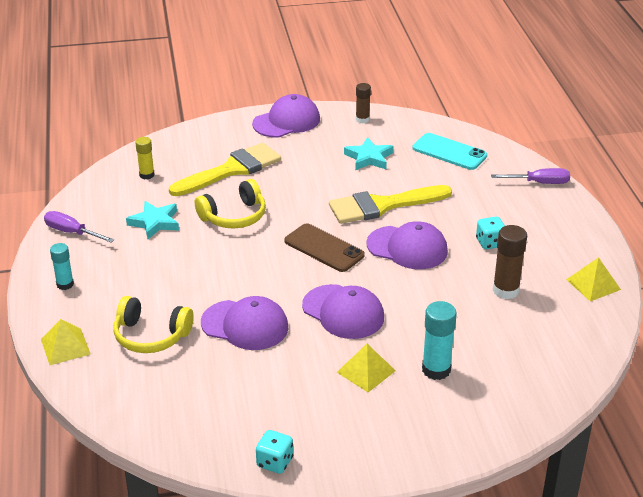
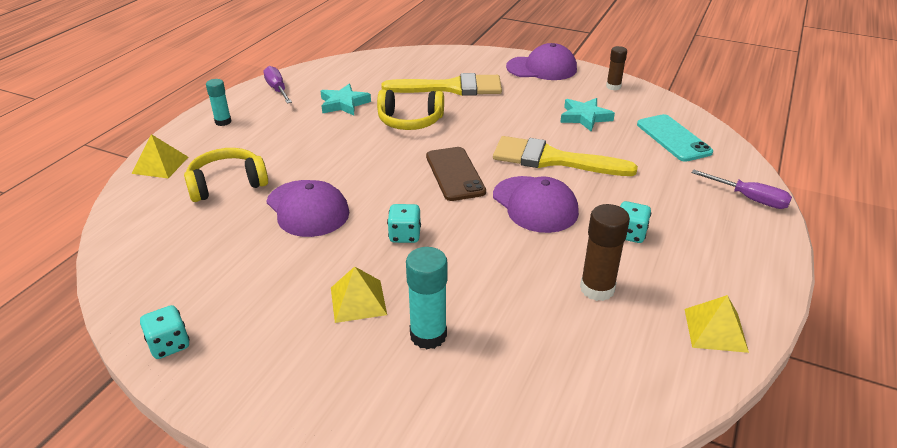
camera: 35 degrees right, 0 degrees up
(147, 175) = (382, 70): yellow glue stick -> none
(151, 336) = (227, 184): yellow headphones -> yellow headphones turned 105 degrees clockwise
(343, 312) = (405, 235): purple cap -> turquoise dice

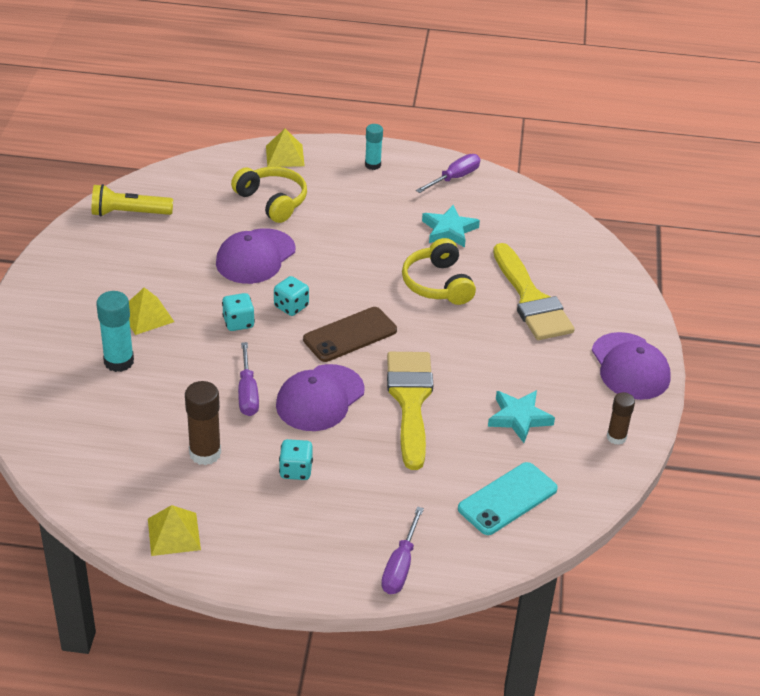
camera: 70 degrees right, 5 degrees up
(158, 288) = (129, 213): none -> yellow flashlight
(169, 345) = (75, 239): turquoise dice -> turquoise dice (291, 306)
(514, 246) = (247, 393): none -> purple screwdriver

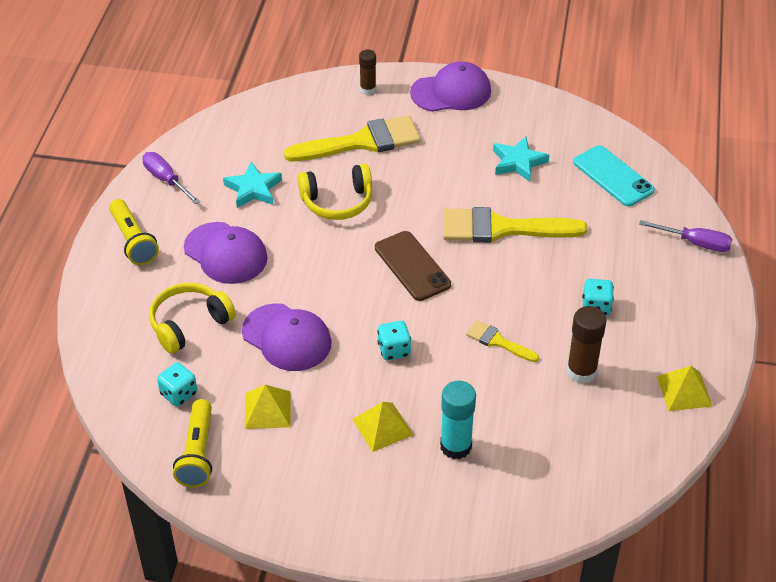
camera: 85 degrees left, 5 degrees up
(247, 393) = (498, 341): purple screwdriver -> yellow brush
(285, 155) = (103, 313): yellow pyramid -> yellow pyramid (267, 409)
(291, 306) = (369, 309): turquoise dice -> turquoise dice (179, 394)
(320, 398) = (501, 289): purple cap -> purple cap (225, 253)
(372, 165) = (133, 241): turquoise glue stick -> yellow flashlight
(616, 437) = (536, 109): brown glue stick -> brown glue stick (368, 89)

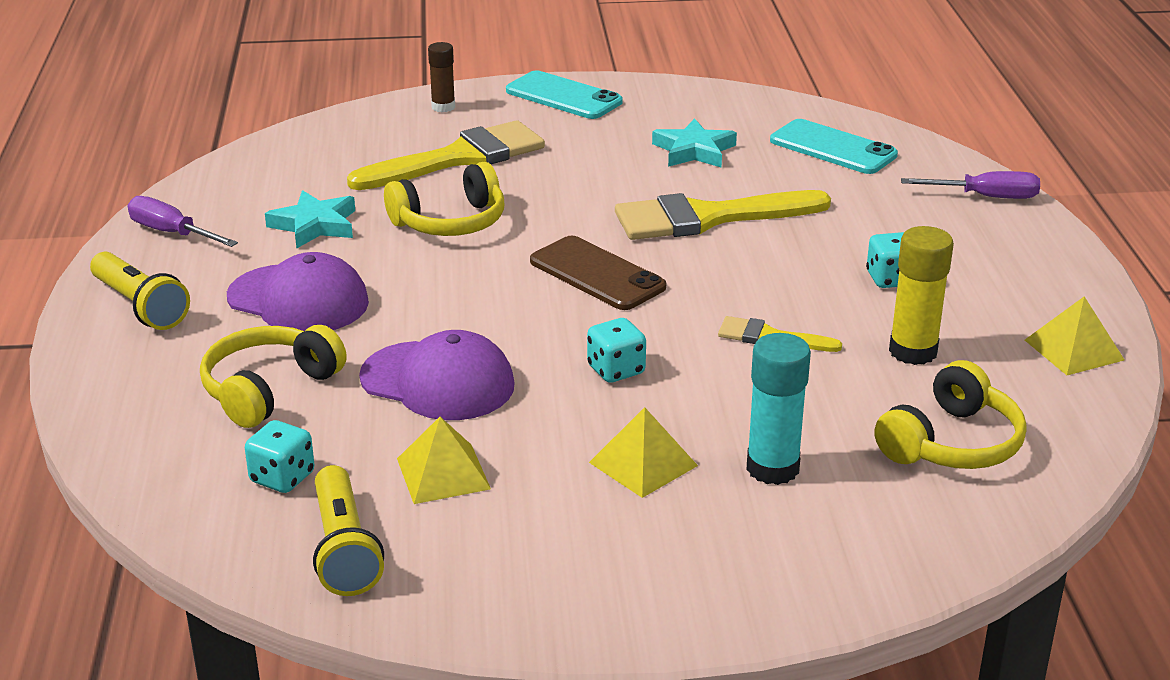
camera: 15 degrees left, 15 degrees down
(451, 92) = (563, 96): purple cap -> turquoise phone
(570, 450) = (951, 443): none -> yellow headphones
(581, 371) = (913, 351): brown glue stick -> yellow glue stick

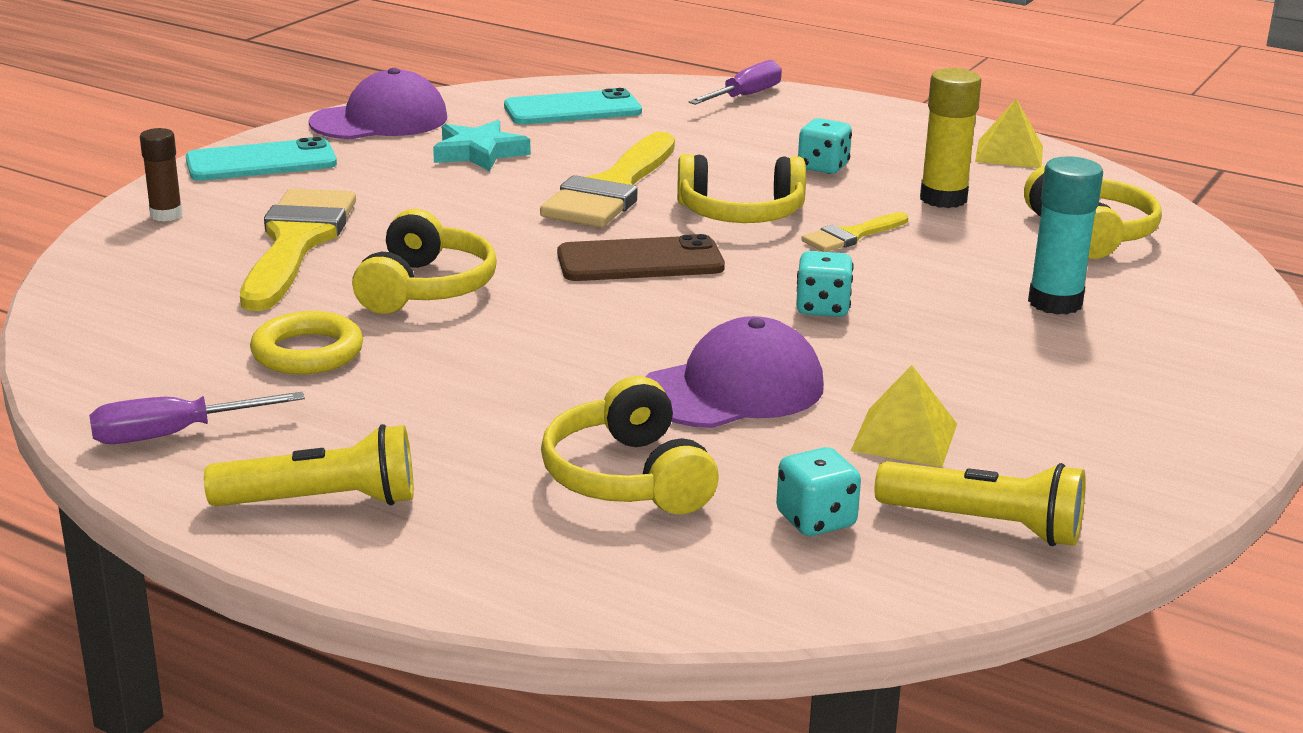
camera: 55 degrees left, 5 degrees down
(298, 300) = (460, 408): purple cap -> purple cap (380, 120)
(315, 225) = (307, 352): turquoise star -> yellow ring
(643, 463) = (990, 347): yellow pyramid -> none
(740, 279) = (740, 214): none -> yellow headphones

